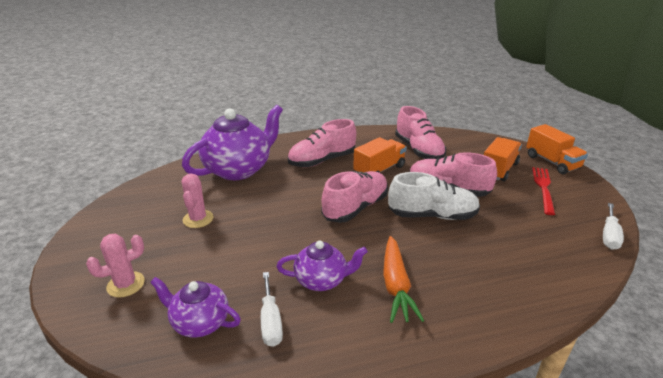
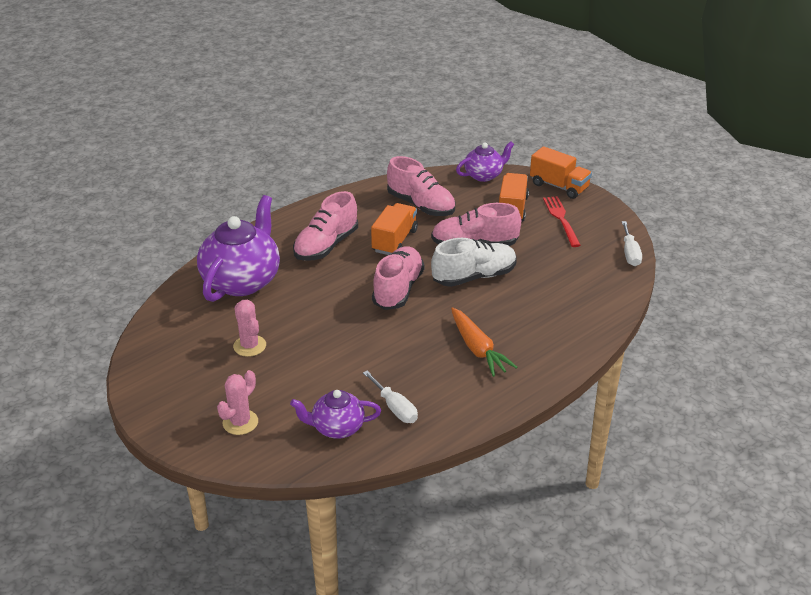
camera: 25 degrees left, 5 degrees up
(321, 280) = (413, 364): purple teapot -> purple teapot (484, 175)

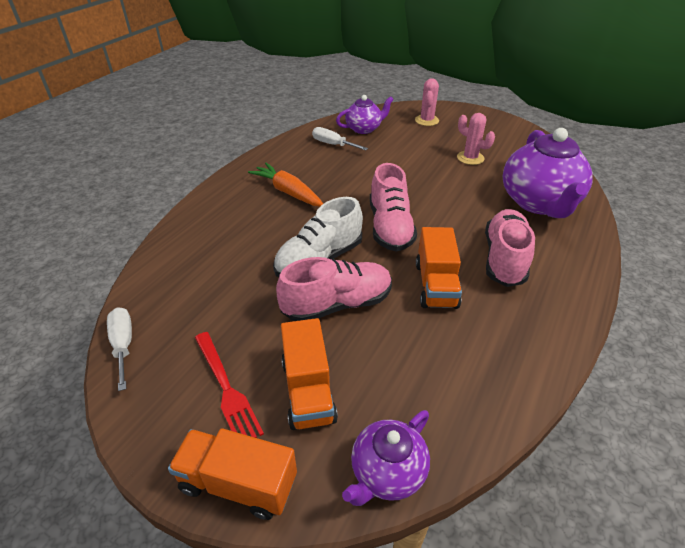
camera: 160 degrees right, 5 degrees up
(421, 205) = (445, 357): pink shoe -> none

